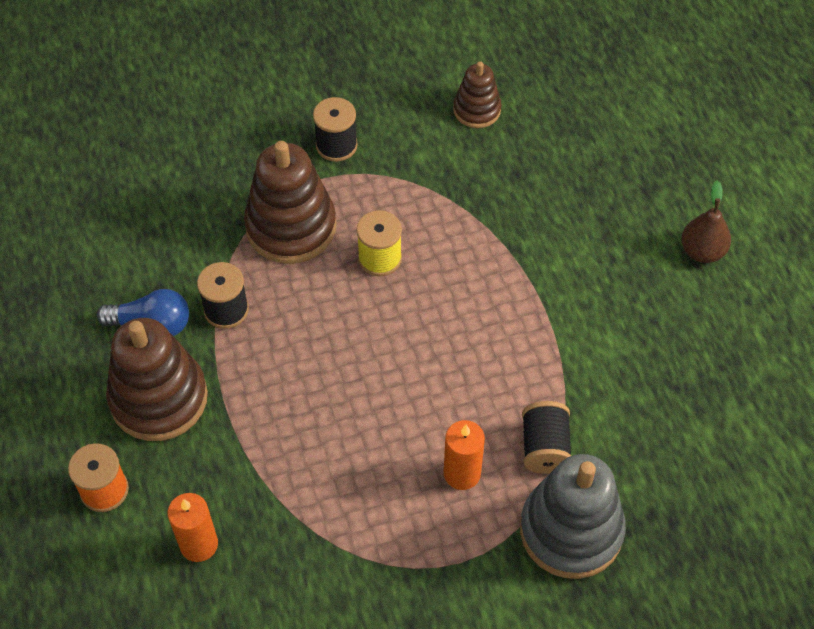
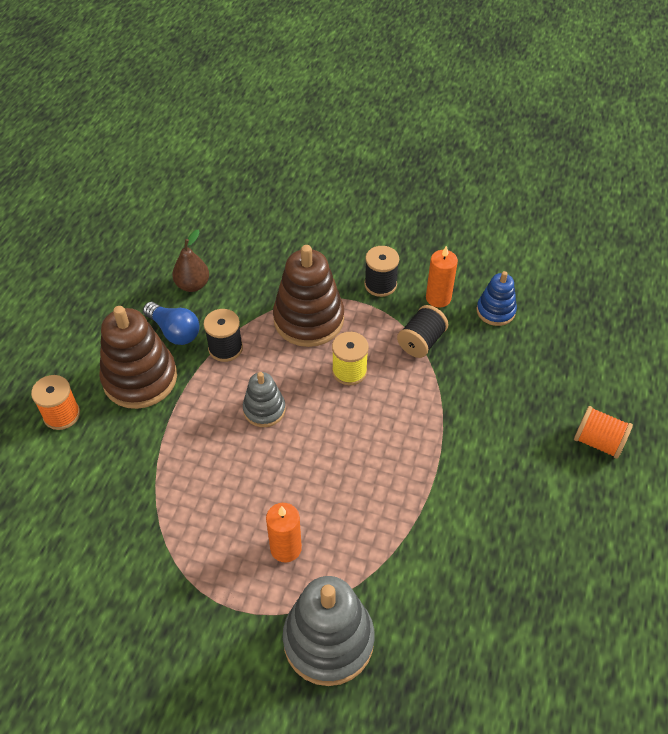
camera: 35 degrees right, 5 degrees down
(199, 544) = (84, 484): orange candle -> orange candle (438, 298)
(324, 350) = (264, 409): none -> grey stacking toy
(477, 110) = (495, 311): brown stacking toy -> blue stacking toy
(545, 447) = (358, 568): black spool -> black spool (421, 342)
(669, 191) = (598, 441): none -> orange spool
(702, 251) = (591, 500): brown pear -> brown pear (193, 285)

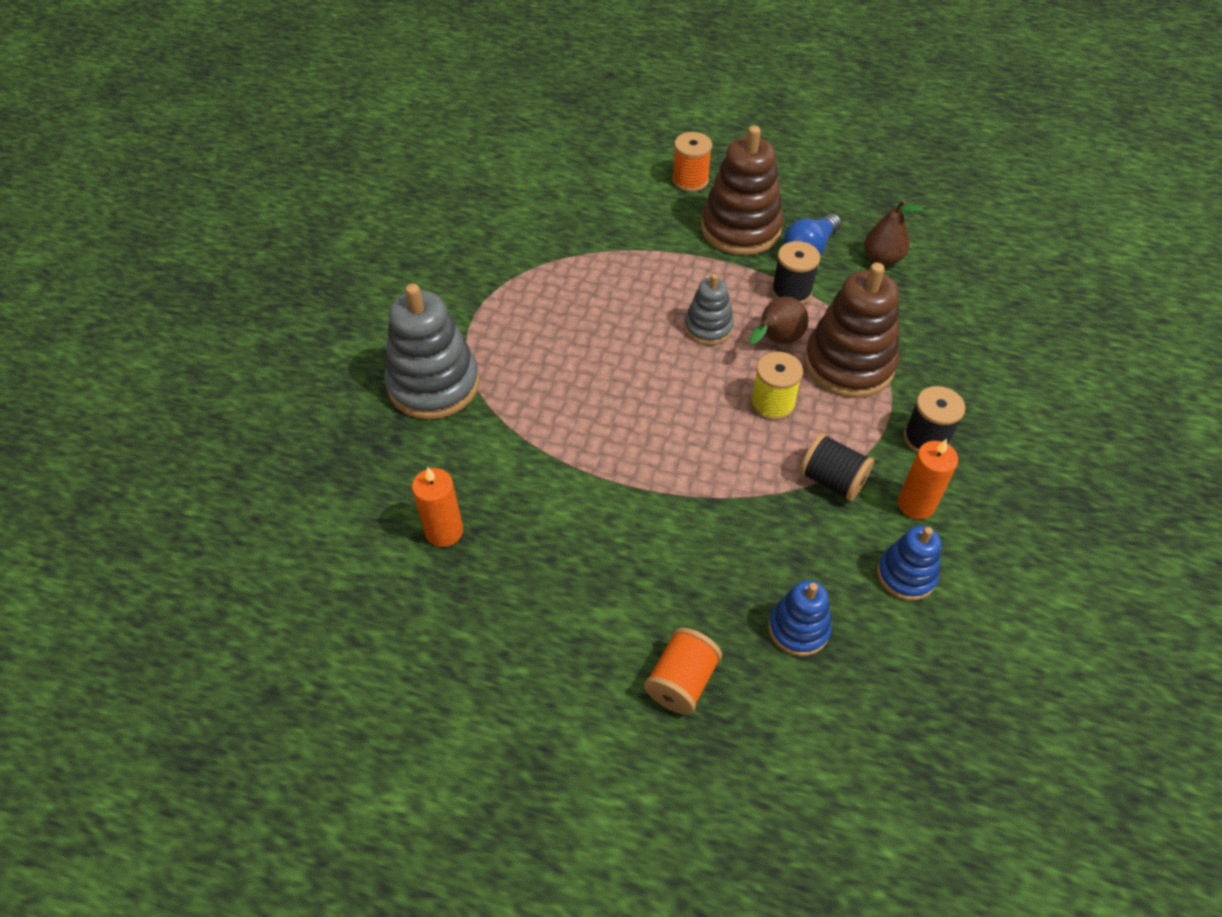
camera: 90 degrees right, 0 degrees up
(282, 363) = (776, 341): none -> brown pear
(286, 548) = (536, 350): orange candle -> orange candle (444, 531)
(545, 372) = (798, 628): none -> blue stacking toy

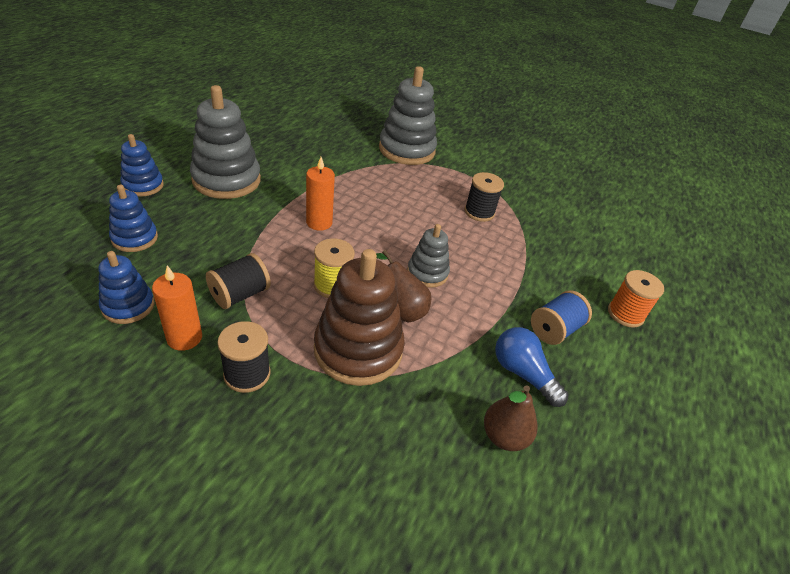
camera: 95 degrees right, 10 degrees down
(444, 531) = (298, 136): orange candle -> orange candle (319, 223)
(617, 580) = (226, 180): none -> grey stacking toy
(681, 681) = (143, 185): orange spool -> blue stacking toy
(740, 229) = (554, 330): brown stacking toy -> blue spool
(791, 292) = (462, 339): black spool -> black spool (479, 212)

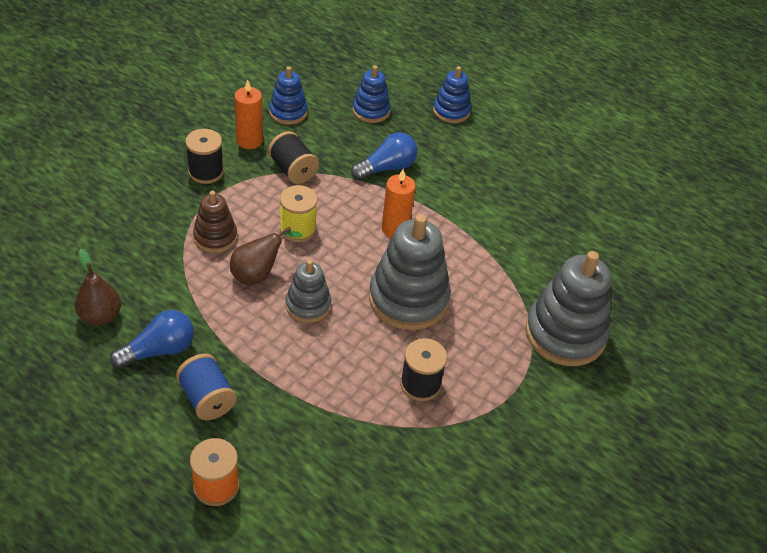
camera: 100 degrees right, 5 degrees up
(226, 180) = (467, 164): grey stacking toy -> grey stacking toy (408, 299)
(233, 227) = (387, 168): none -> blue light bulb
(358, 350) = (215, 237): brown stacking toy -> brown stacking toy, size x0.56

